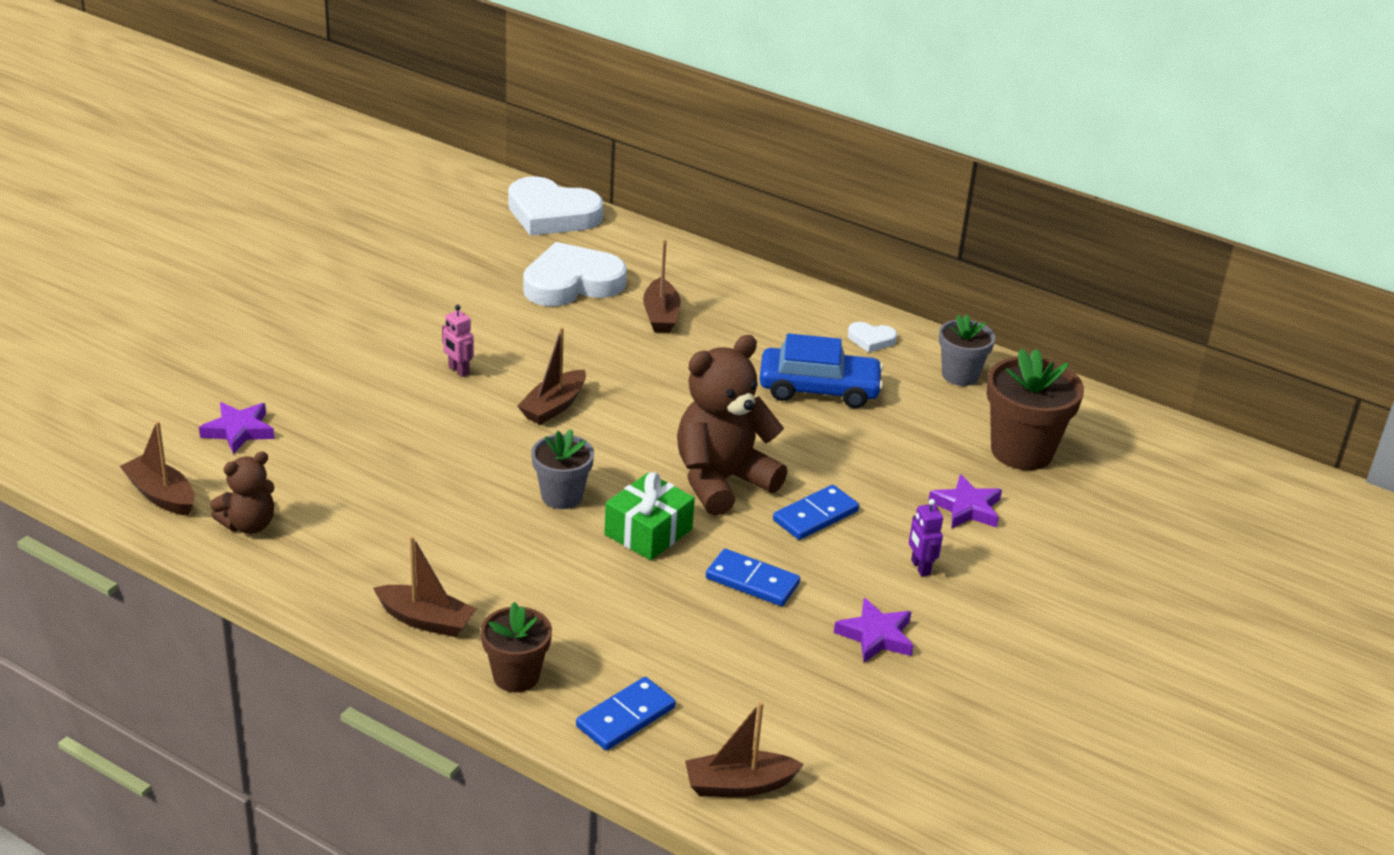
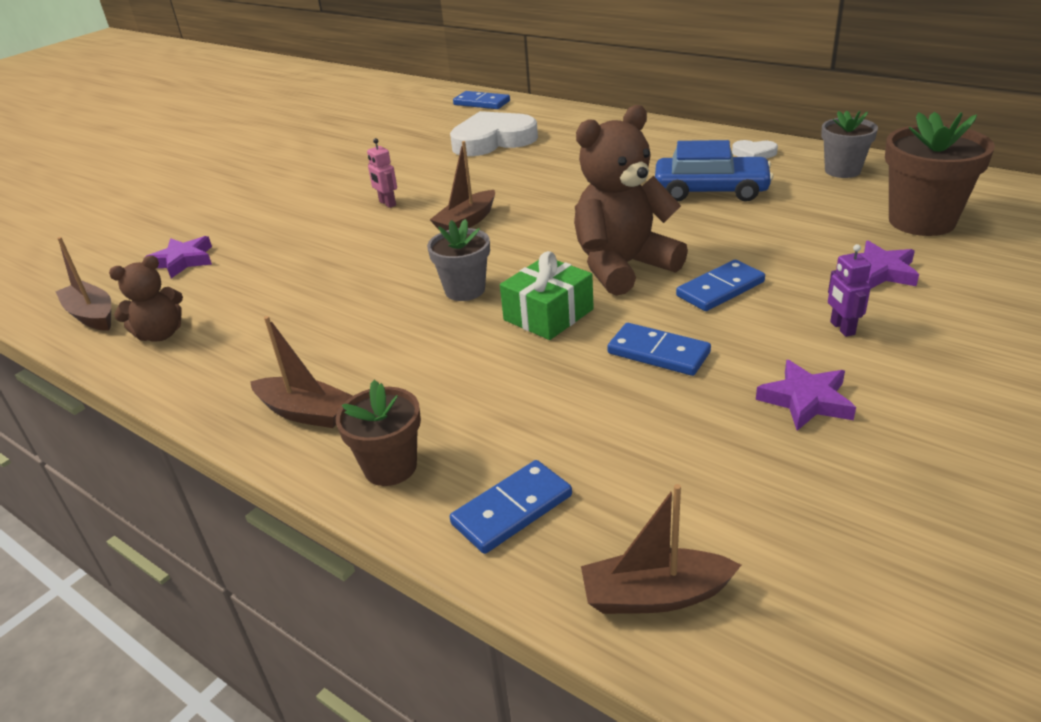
camera: 10 degrees right, 0 degrees up
(552, 214) = (482, 103): white heart -> blue domino
(661, 316) = (566, 154): brown boat -> none

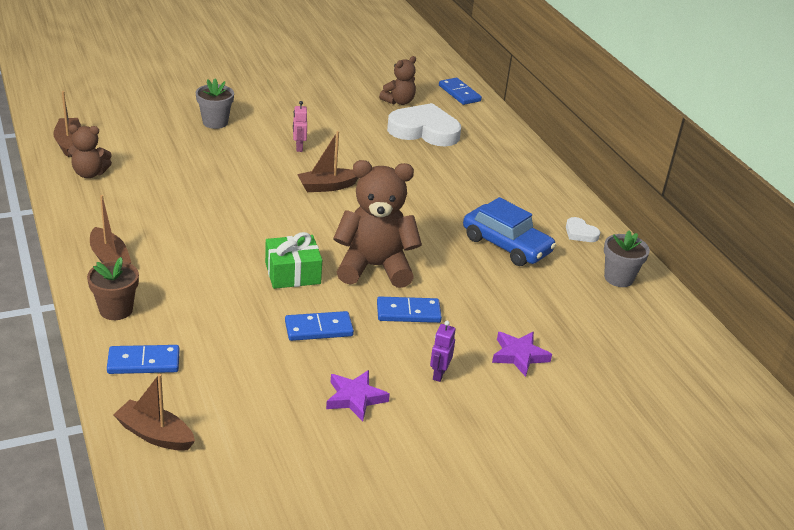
camera: 25 degrees right, 0 degrees up
(183, 261) = (146, 130): purple star -> none
(434, 130) = (398, 101): none -> brown teddy bear
(465, 290) = (268, 232): grey flower pot -> grey flower pot (215, 122)
(658, 353) = (319, 328): blue domino -> blue domino turned 75 degrees counterclockwise
(921, 221) = (605, 341): brown flower pot -> none

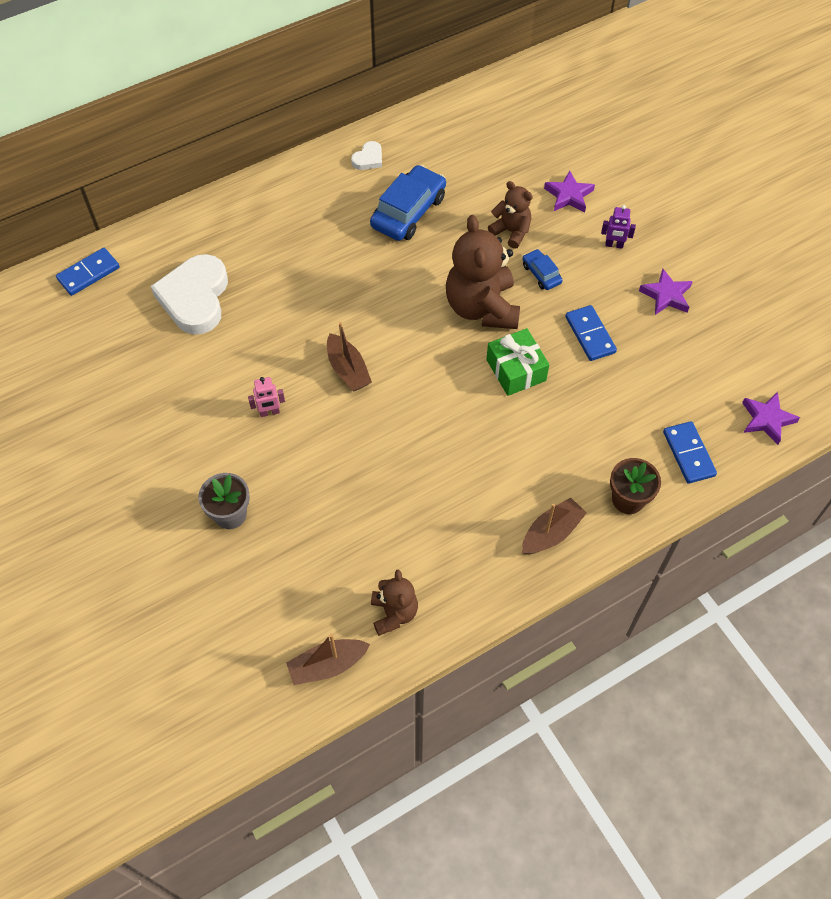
camera: 95 degrees left, 25 degrees up
(155, 434) = (767, 419): brown boat -> purple star
(398, 101) = (126, 331): brown teddy bear -> brown teddy bear (511, 231)
(408, 312) = (541, 274): blue domino -> blue car
(618, 278) = (433, 133): grey flower pot -> none

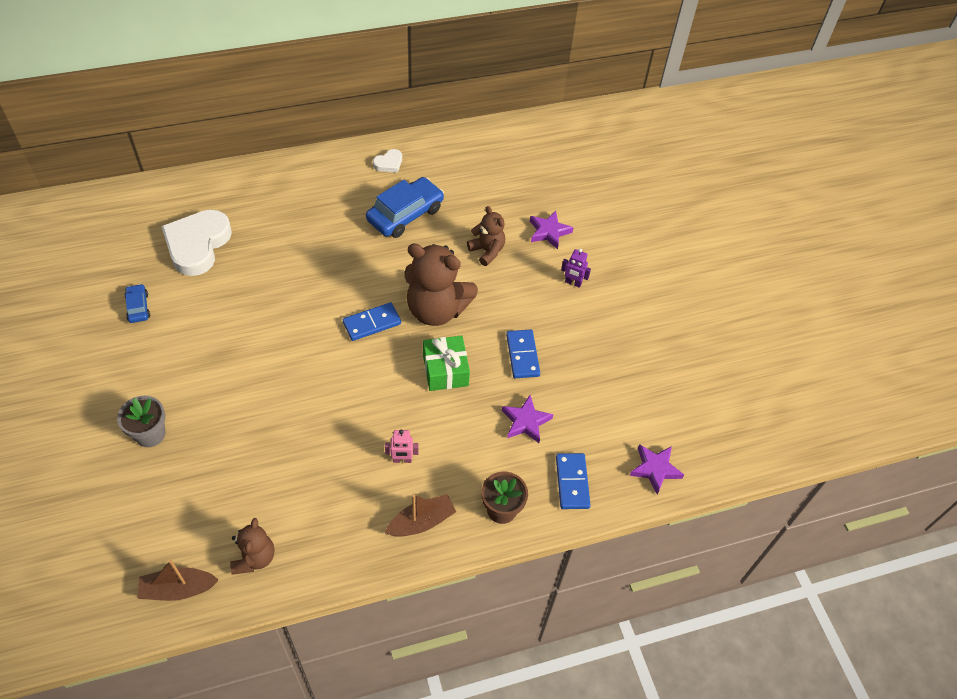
camera: 10 degrees right, 5 degrees down
(88, 273) = (119, 204): blue domino -> blue domino (372, 323)
(269, 412) = (219, 355): pink robot -> pink robot (402, 460)
(348, 370) = (300, 335): brown boat -> none
(482, 307) = (436, 309): brown teddy bear -> brown teddy bear turned 75 degrees counterclockwise
(541, 274) = (499, 293): blue car -> blue car (138, 307)
(666, 295) = (603, 337): purple star -> purple star (526, 422)

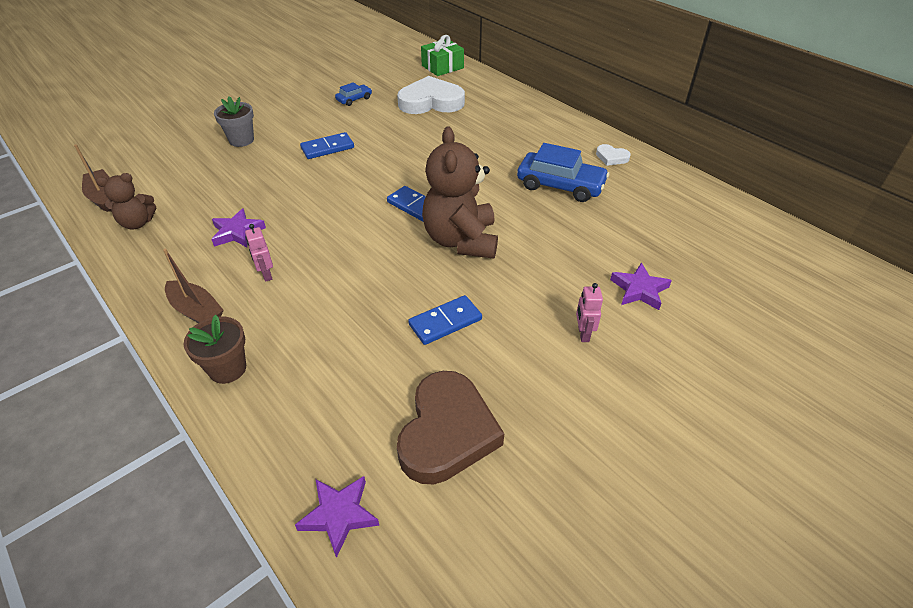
camera: 70 degrees right, 10 degrees down
(445, 370) = (389, 270): green gift -> green gift (442, 67)
(487, 251) = (566, 251): brown teddy bear -> none
(526, 422) = (354, 353): purple star -> purple star (237, 232)
(572, 482) = (285, 424): blue domino -> blue domino (327, 148)
(573, 283) = (583, 334): purple robot -> pink robot
(619, 391) = (447, 432): none -> brown heart

